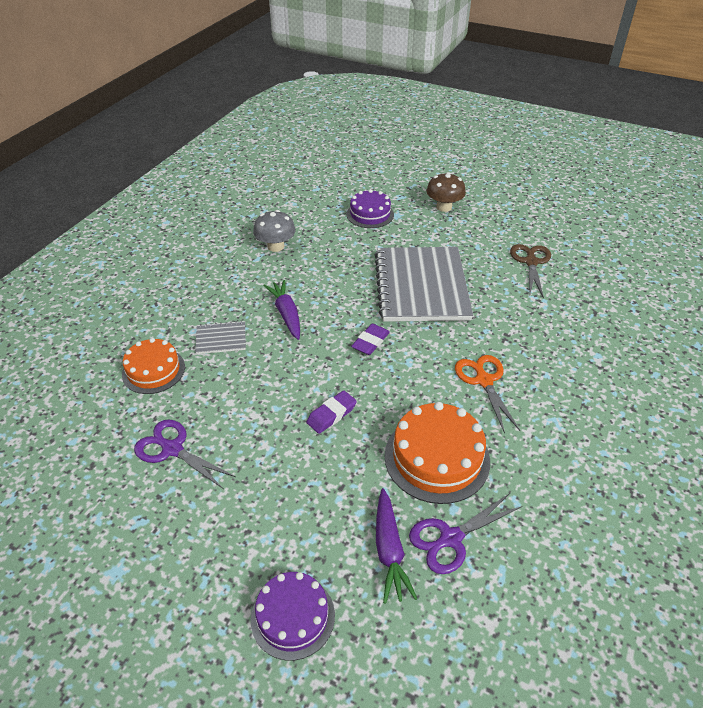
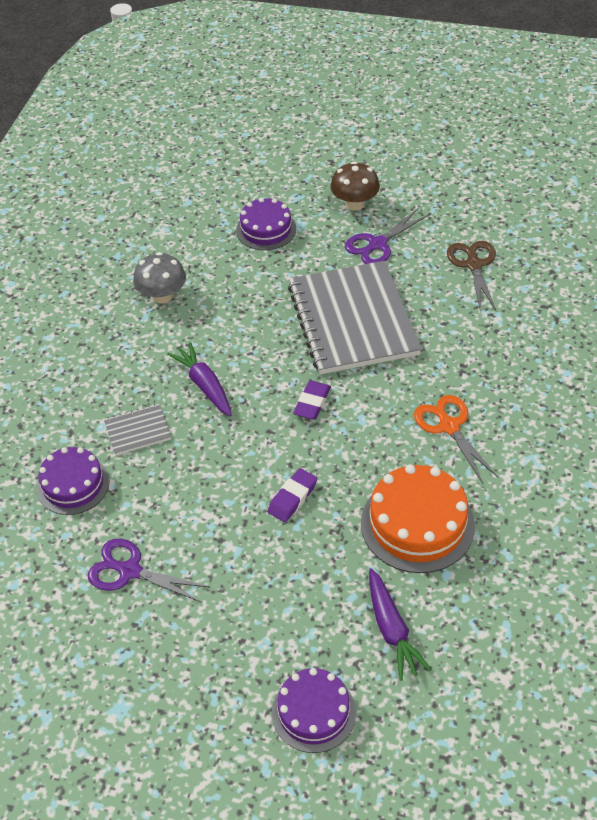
camera: 10 degrees left, 5 degrees up
(153, 370) = (73, 484): orange cake -> purple cake
(451, 538) = (450, 605): purple scissors -> purple scissors (377, 244)

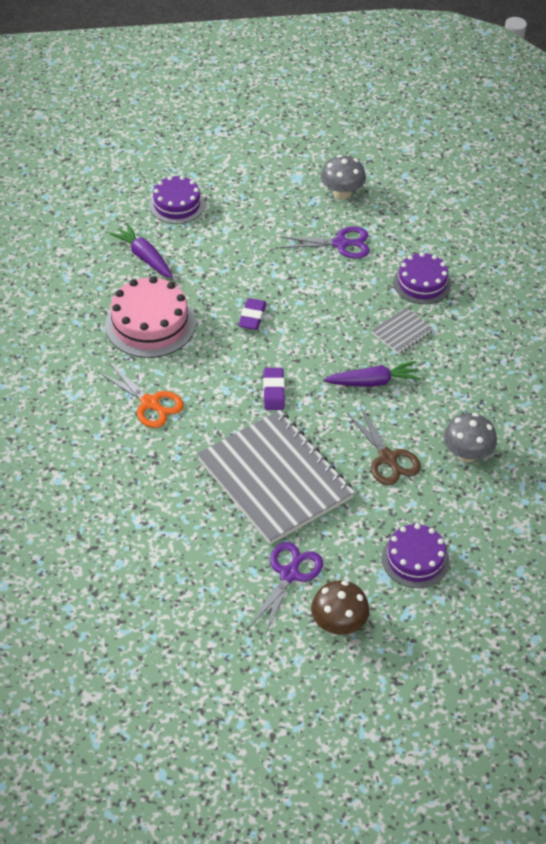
camera: 155 degrees right, 0 degrees up
(76, 657) = (342, 193): none -> grey mushroom
(204, 385) = (373, 382): purple carrot -> purple carrot turned 45 degrees counterclockwise
(417, 524) = (150, 324): orange cake -> pink cake
(473, 265) = (179, 577): brown scissors -> brown scissors (387, 458)

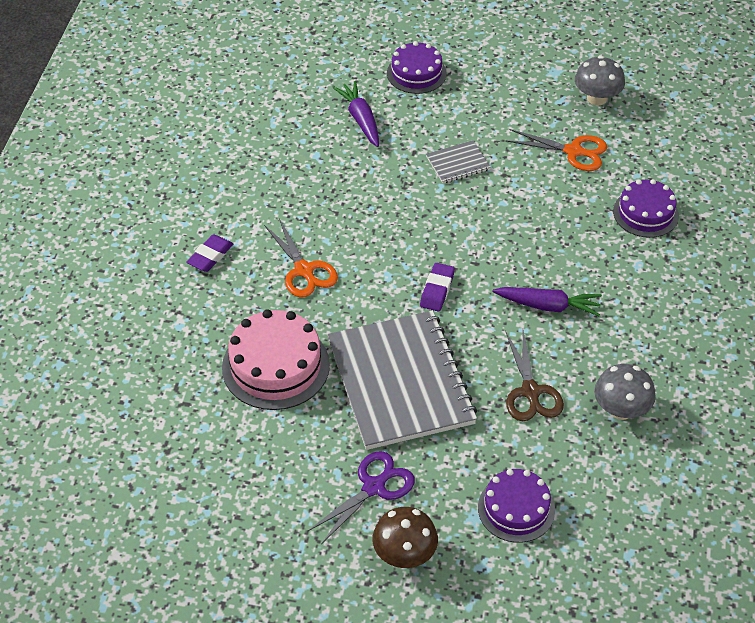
camera: 20 degrees right, 0 degrees up
(150, 324) = (338, 189): pink cake -> pink cake (275, 366)
(252, 317) = (447, 207): purple eraser -> purple eraser (210, 256)
(340, 244) = (573, 151): purple scissors -> orange scissors
(402, 332) = (602, 260): grey notebook -> grey notebook (458, 163)

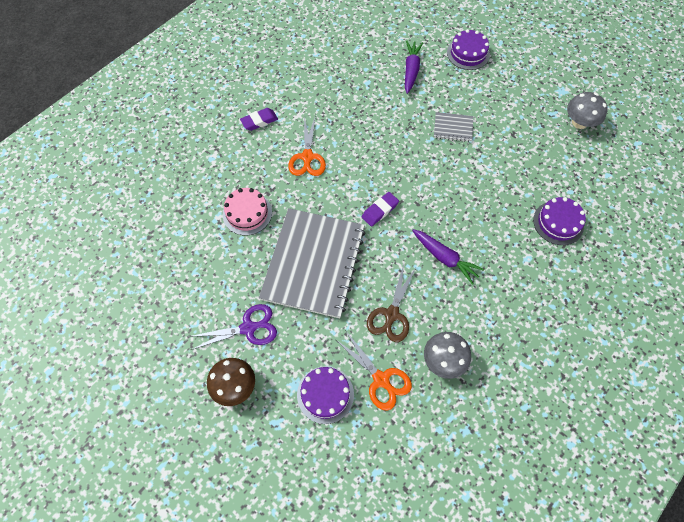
camera: 30 degrees right, 15 degrees up
(275, 366) = (247, 213): pink cake -> pink cake, size x0.66
(573, 151) = (537, 154): orange scissors -> orange scissors (381, 379)

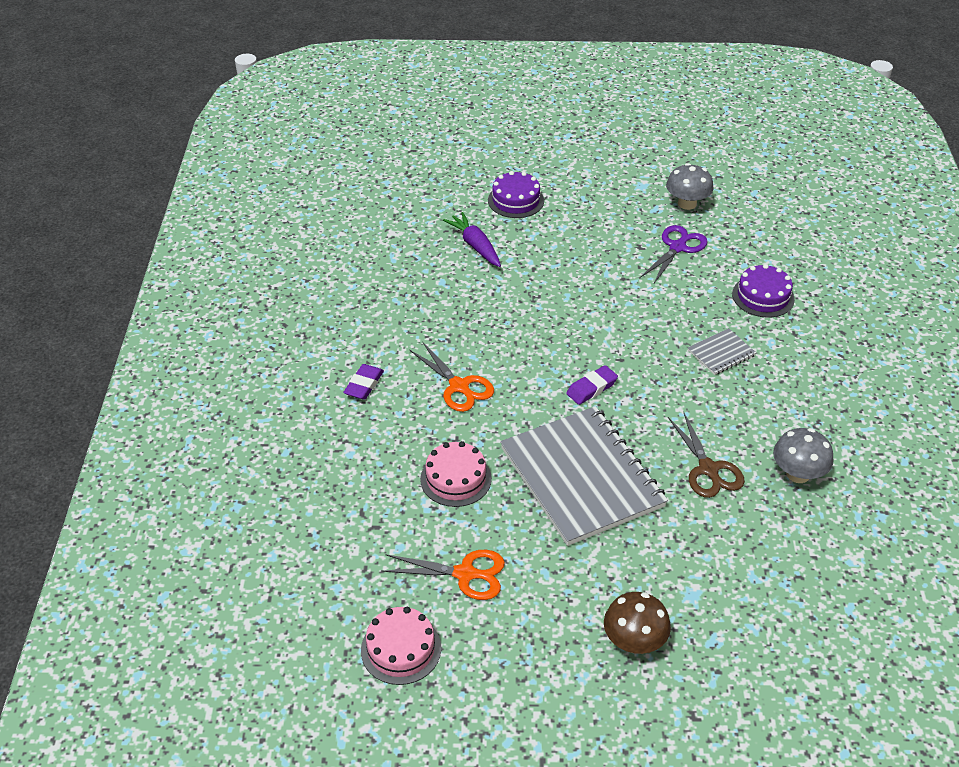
camera: 40 degrees left, 20 degrees down
(121, 291) = (401, 649): none -> pink cake
(248, 328) = (585, 581): purple scissors -> purple scissors (677, 247)
(325, 394) = (729, 581): purple cake -> none
(380, 210) = (591, 388): purple eraser -> purple eraser turned 45 degrees clockwise
(381, 379) = (763, 530): orange scissors -> orange scissors (465, 574)
(445, 258) = (700, 389): purple carrot -> none
(453, 128) = (577, 273): grey notebook -> grey notebook (721, 353)

